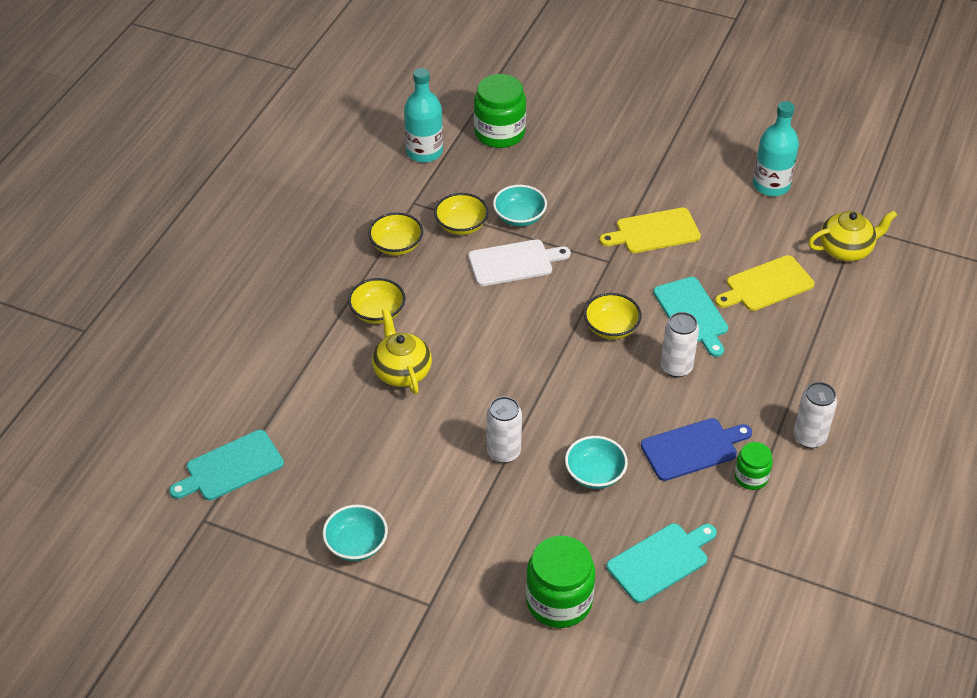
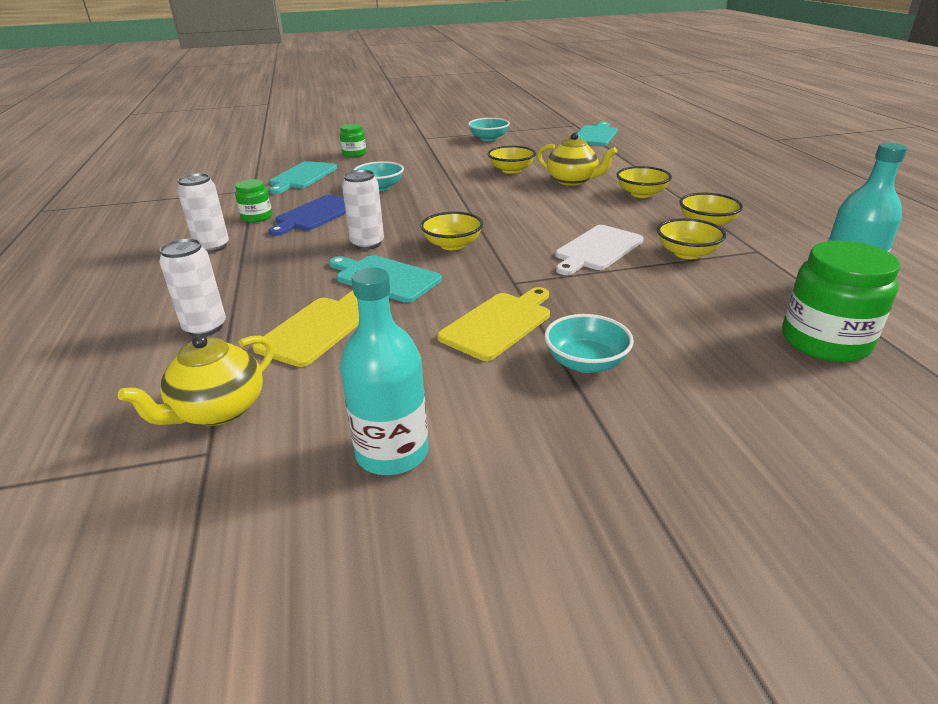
camera: 145 degrees right, 15 degrees down
(430, 432) = (511, 170): none -> yellow bowl
(503, 452) = (453, 177): white can -> white can (205, 328)
(519, 217) = (651, 279): turquoise bowl -> turquoise bowl (586, 362)
(559, 601) = (354, 154): green jar -> green jar, size x0.55

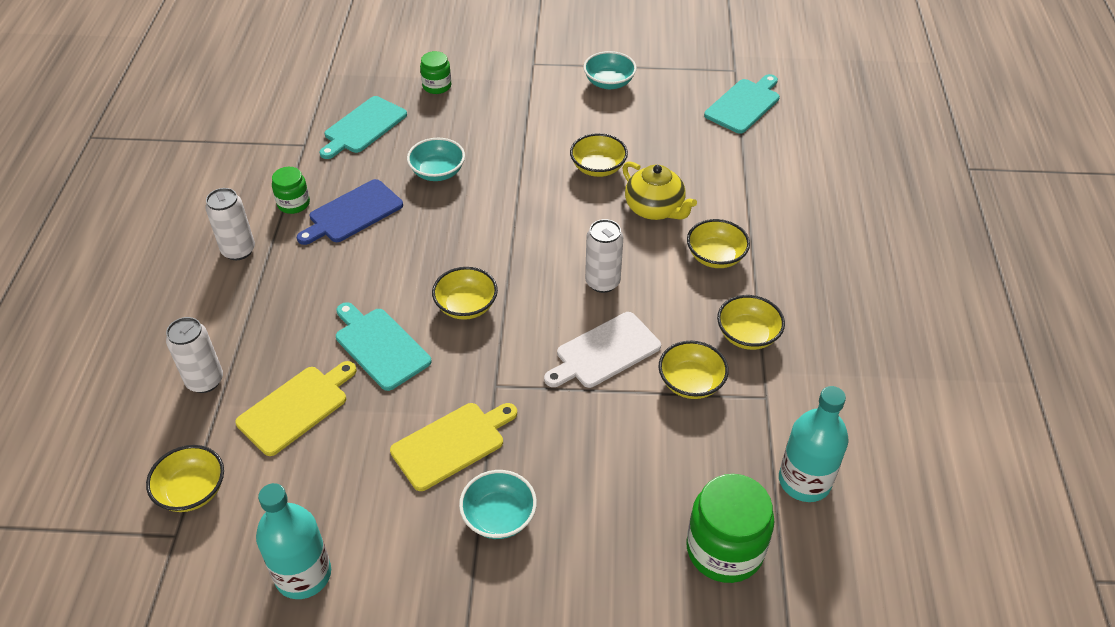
camera: 15 degrees right, 15 degrees up
(218, 410) = (192, 491): yellow teapot -> yellow bowl
(367, 244) = (385, 283): white can -> white can (602, 282)

